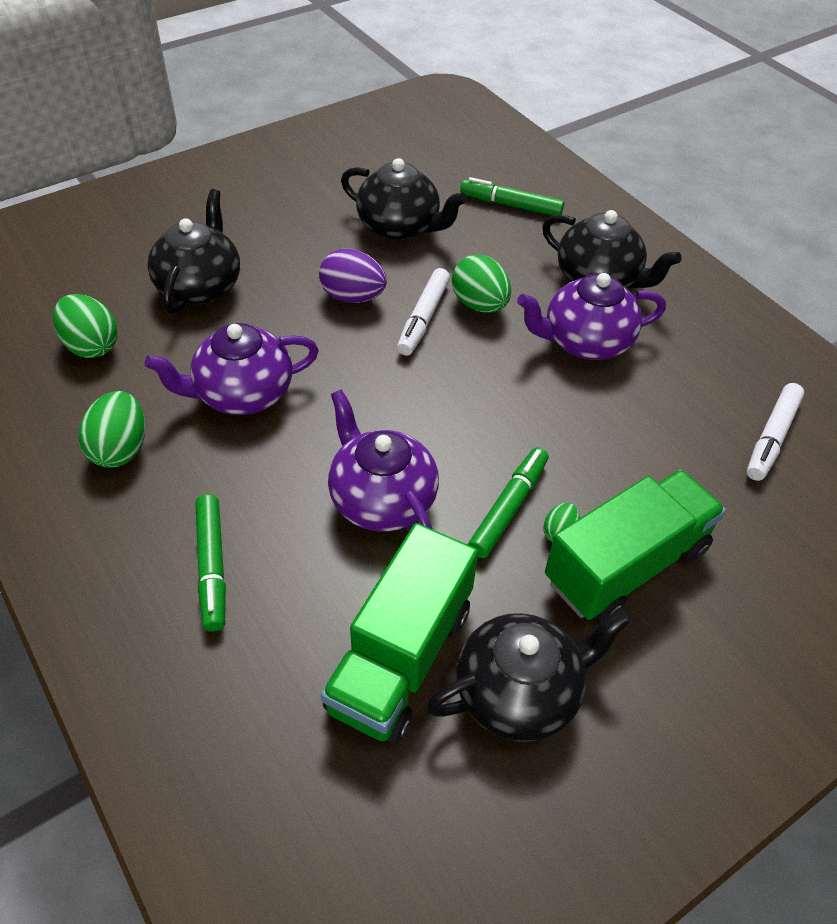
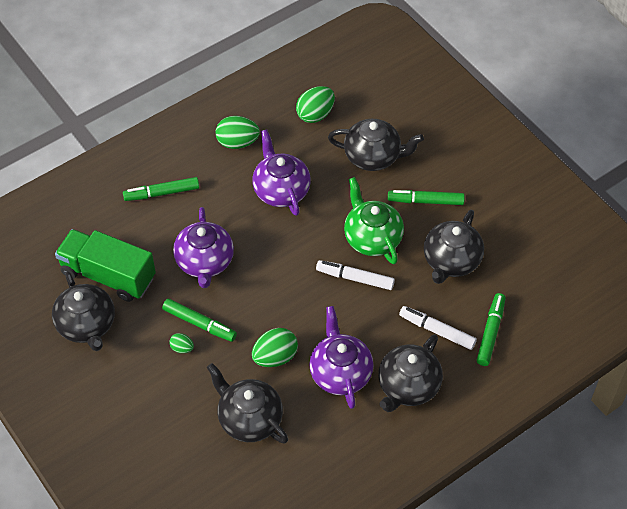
camera: 90 degrees right, 5 degrees up
(295, 242) = (425, 201): none -> green marker
(353, 297) = (372, 238): purple egg -> green teapot
(381, 499) = (205, 262): purple teapot -> purple teapot turned 120 degrees clockwise
(479, 305) = (372, 310): green egg -> green egg (275, 357)
(626, 564) = (160, 380): green truck -> none
(678, 445) = (249, 419): none -> black teapot
(771, 437) = (257, 476): white marker -> white marker (437, 331)

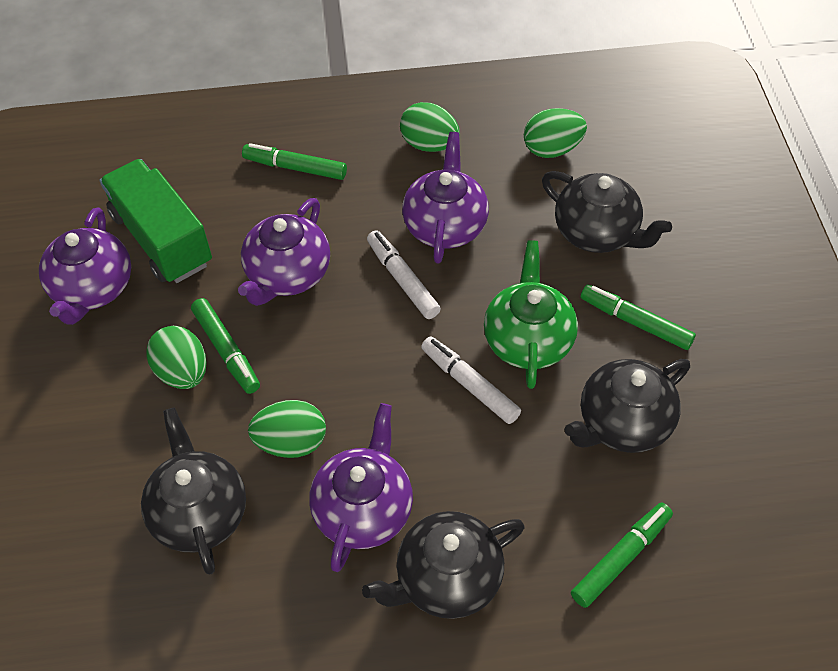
camera: 30 degrees right, 0 degrees up
(87, 325) = (92, 289): black teapot -> purple teapot
(182, 348) = (183, 372): green egg -> green egg, size x1.89
(437, 331) = (541, 515): white marker -> white marker (402, 279)

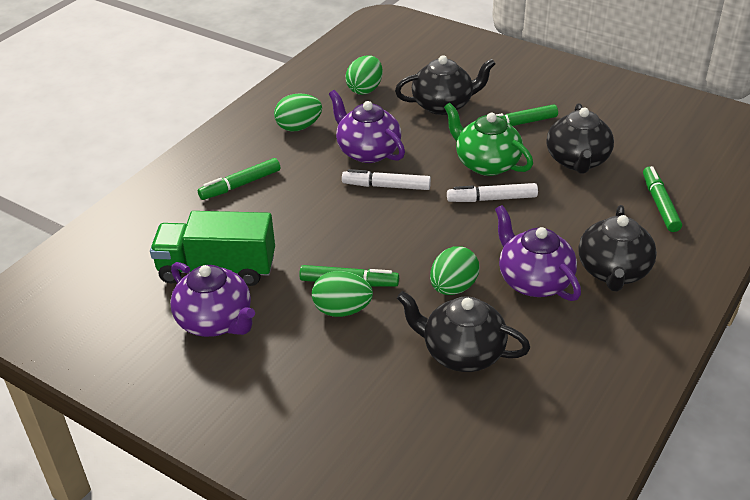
camera: 50 degrees left, 15 degrees down
(287, 275) = (322, 228): purple teapot -> none

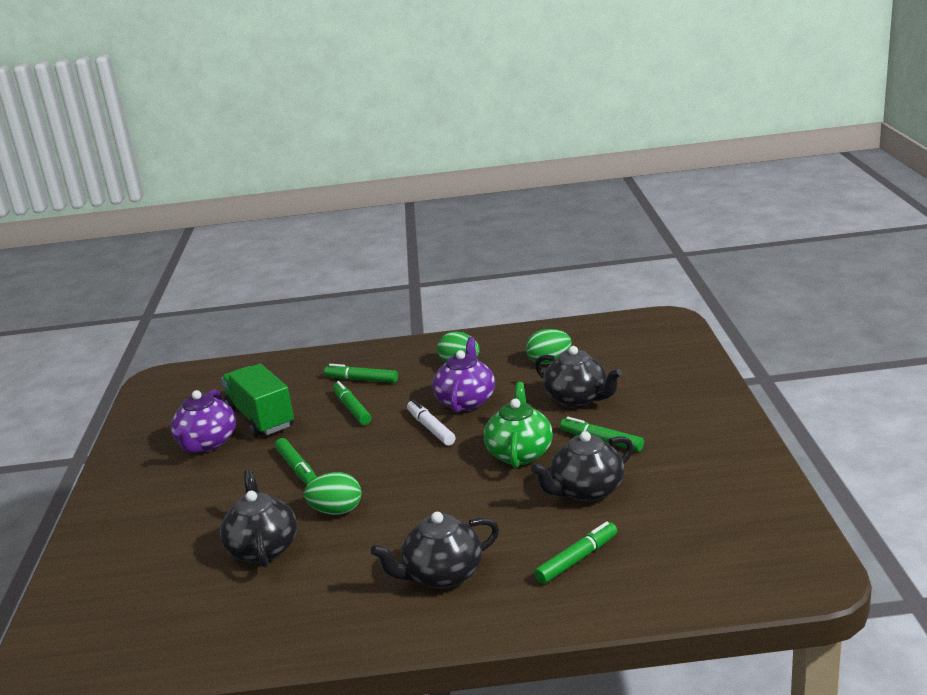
camera: 55 degrees right, 15 degrees down
(286, 211) = (352, 408): none -> green marker
(342, 310) = (263, 480): green egg -> none
(492, 199) = (473, 477): white marker -> none
(533, 281) = (385, 542): purple teapot -> none

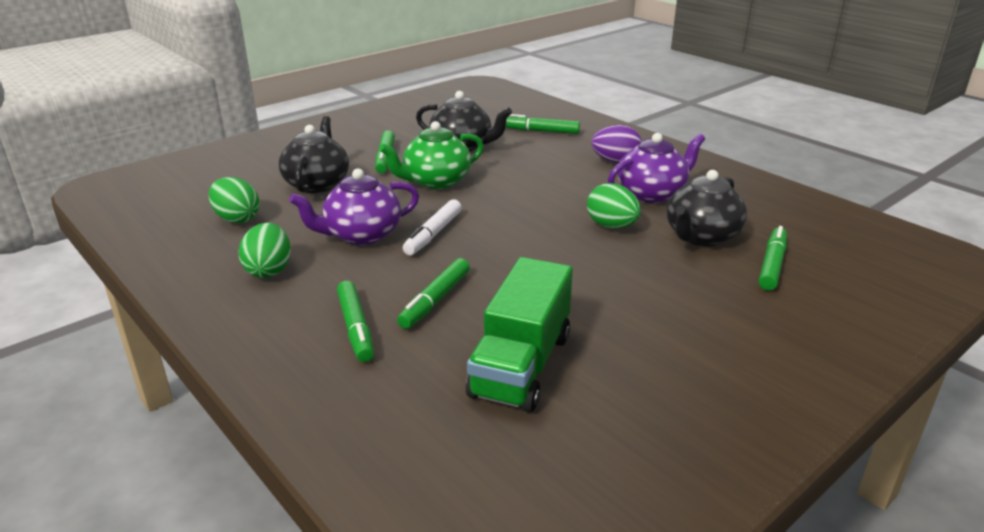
camera: 130 degrees left, 5 degrees up
(207, 443) = (622, 376): purple teapot -> purple teapot (652, 193)
(297, 468) = (583, 278): green marker -> green marker (772, 265)
(442, 575) = (615, 161): black teapot -> purple egg

